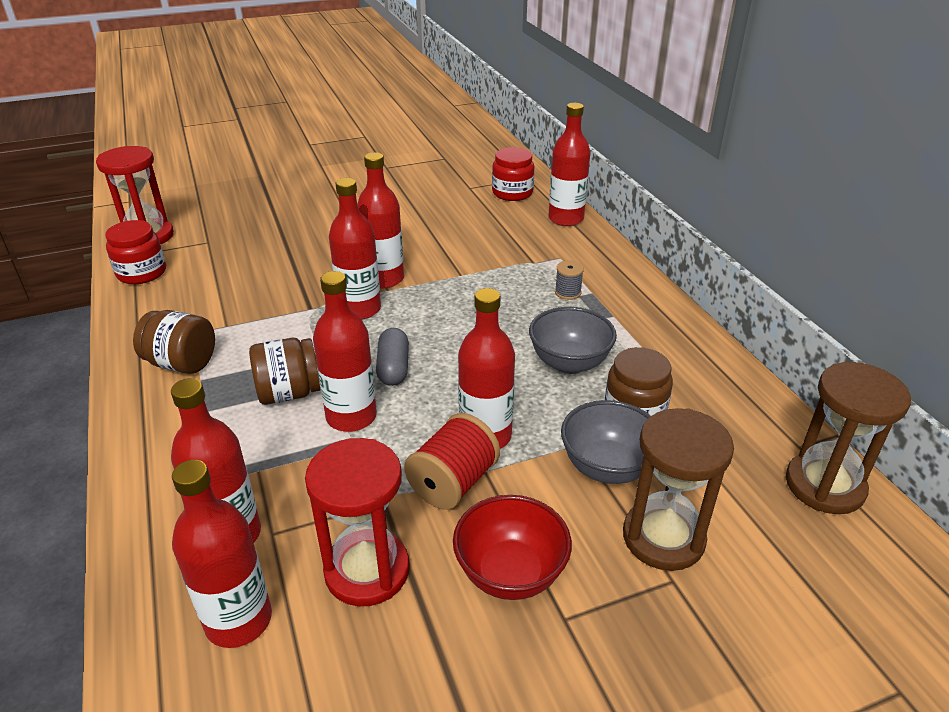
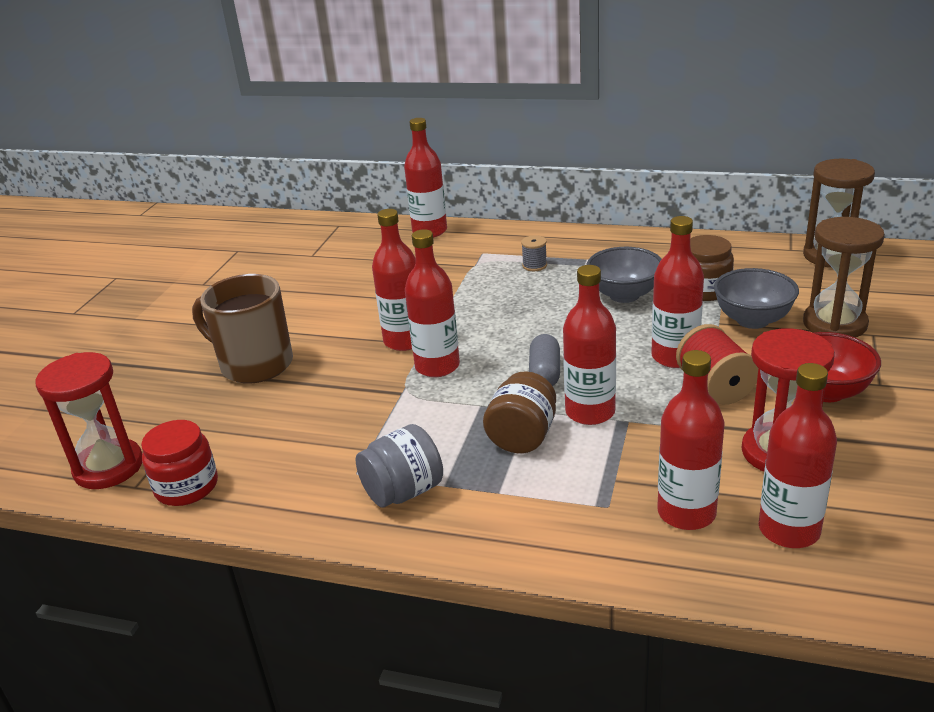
camera: 50 degrees left, 5 degrees down
(182, 363) = (403, 491): brown jar -> grey jar
(300, 232) = (254, 364): none -> brown mug
(393, 368) = (545, 373): grey capsule -> grey capsule turned 60 degrees clockwise
(512, 193) = (353, 239): red jar -> none

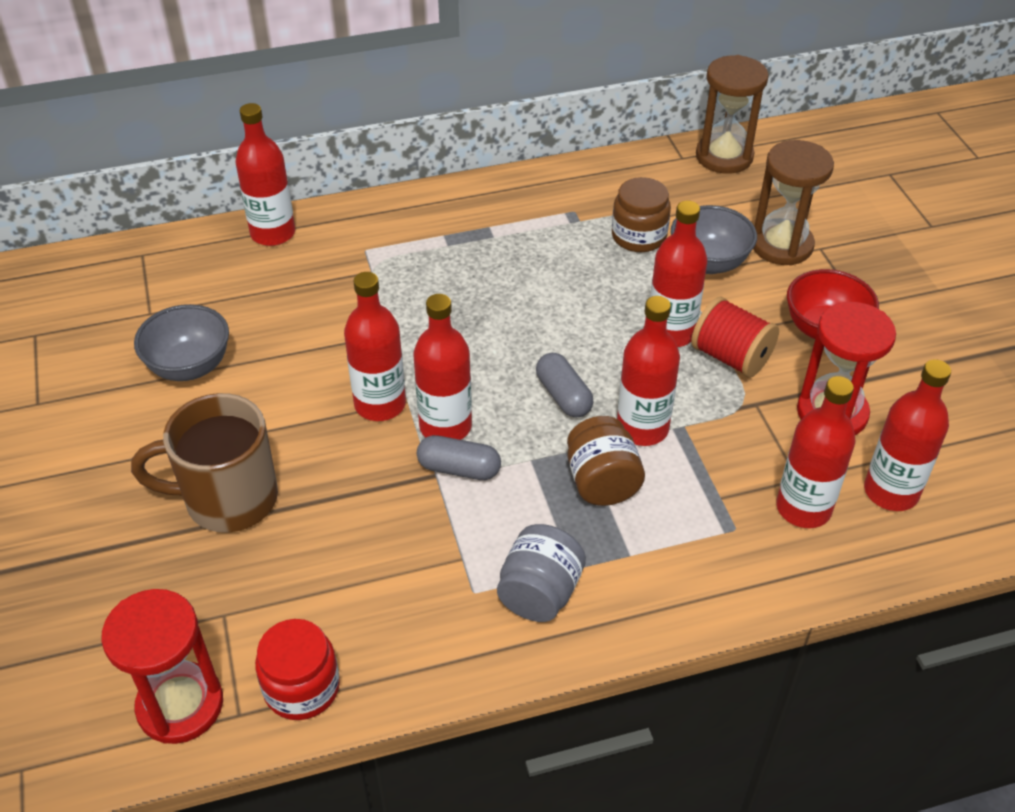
camera: 35 degrees left, 15 degrees up
(422, 394) = (459, 468): none -> grey capsule
(534, 265) = (440, 252): grey spool -> none
(624, 295) = (566, 266): grey bowl -> grey bowl (190, 366)

